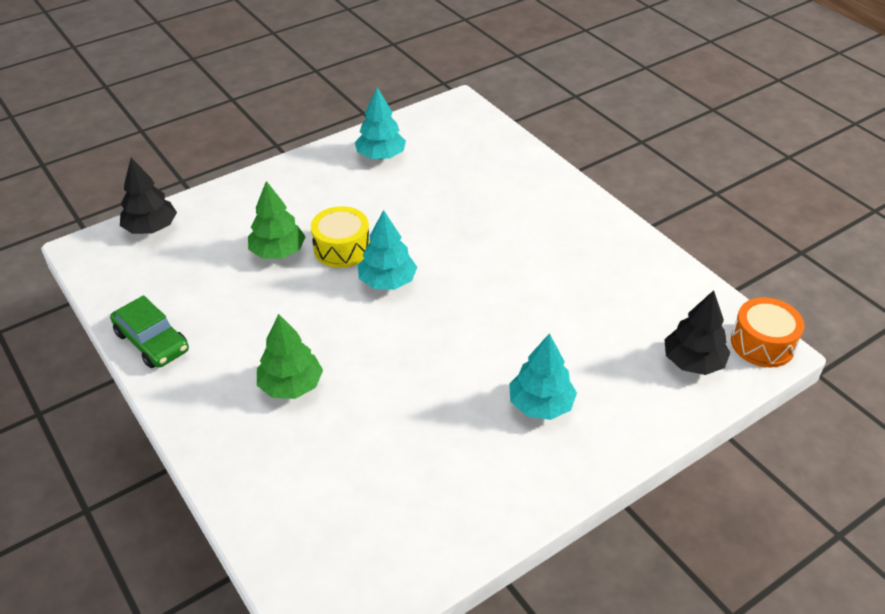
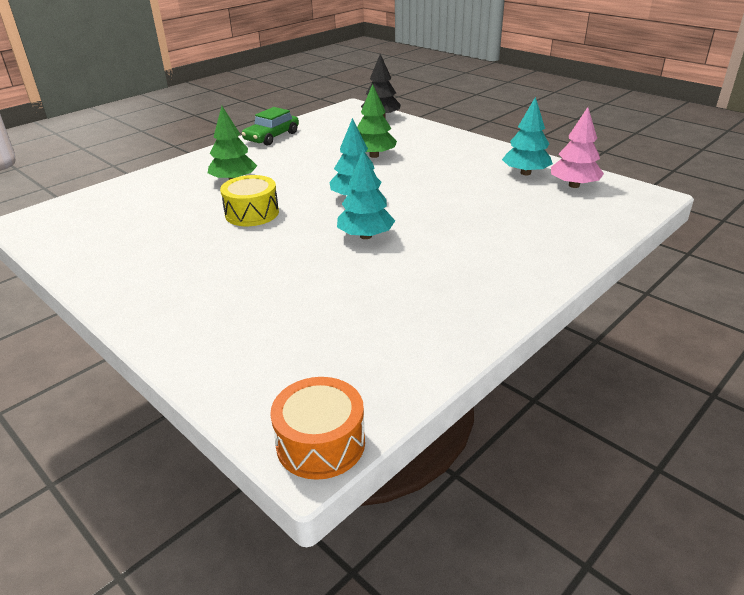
camera: 80 degrees right, 10 degrees down
(342, 248) = (389, 175): yellow drum -> yellow drum (252, 213)
(421, 136) = (574, 185): none -> pink tree
(541, 404) = (213, 282): turquoise tree -> turquoise tree (366, 236)
(693, 362) = (278, 378): black tree -> none

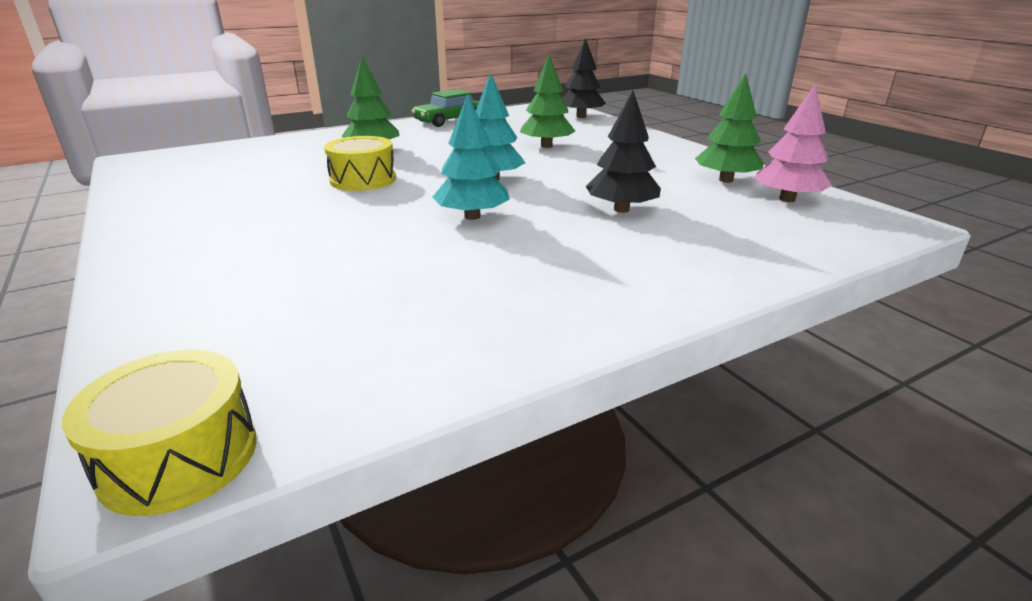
camera: 15 degrees right, 5 degrees down
(320, 443) = (179, 457): orange drum -> yellow drum
(468, 212) = (621, 209): none -> black tree
(525, 173) = (726, 180): turquoise tree -> green tree

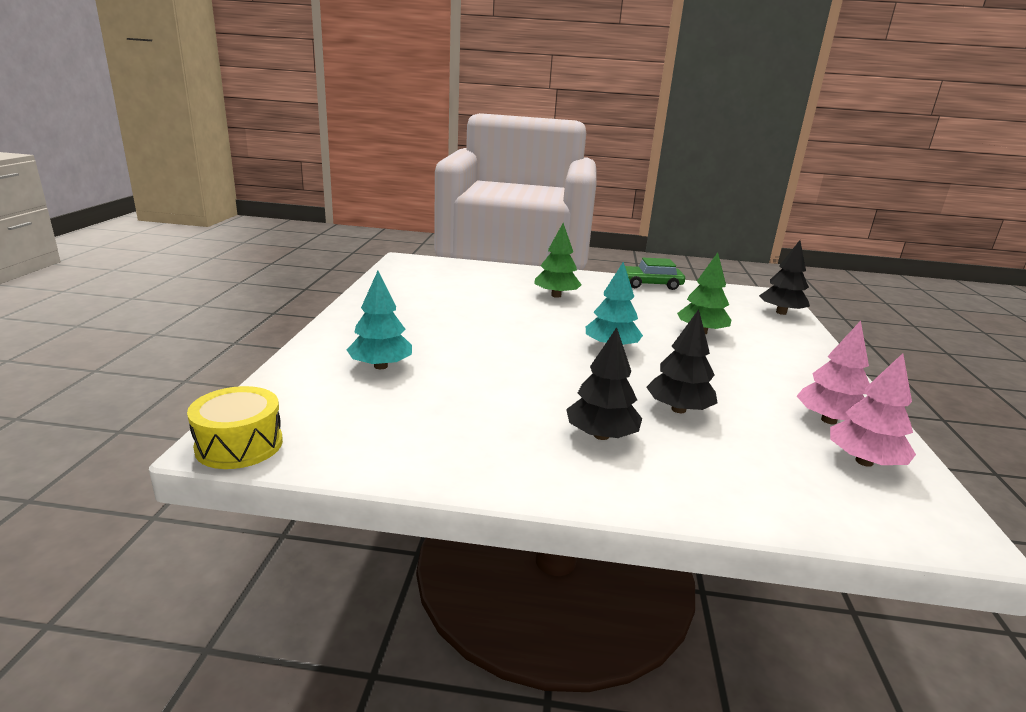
camera: 35 degrees right, 5 degrees down
(363, 179) = (518, 317): yellow drum -> none
(472, 216) = (553, 372): turquoise tree -> turquoise tree (380, 366)
(596, 254) = (601, 435): none -> black tree
(726, 180) = (829, 420): green tree -> pink tree

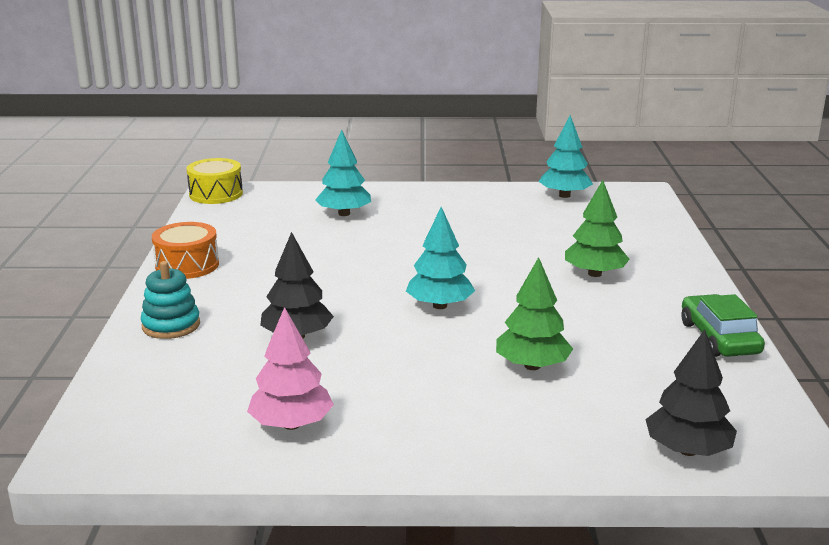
camera: 85 degrees right, 0 degrees up
(396, 280) = (564, 195): none -> turquoise tree
(501, 470) = (187, 265): none -> orange drum
(601, 435) = (240, 299): black tree -> none
(670, 481) = (171, 325): none -> turquoise stacking toy
(864, 461) = (203, 430): pink tree -> none

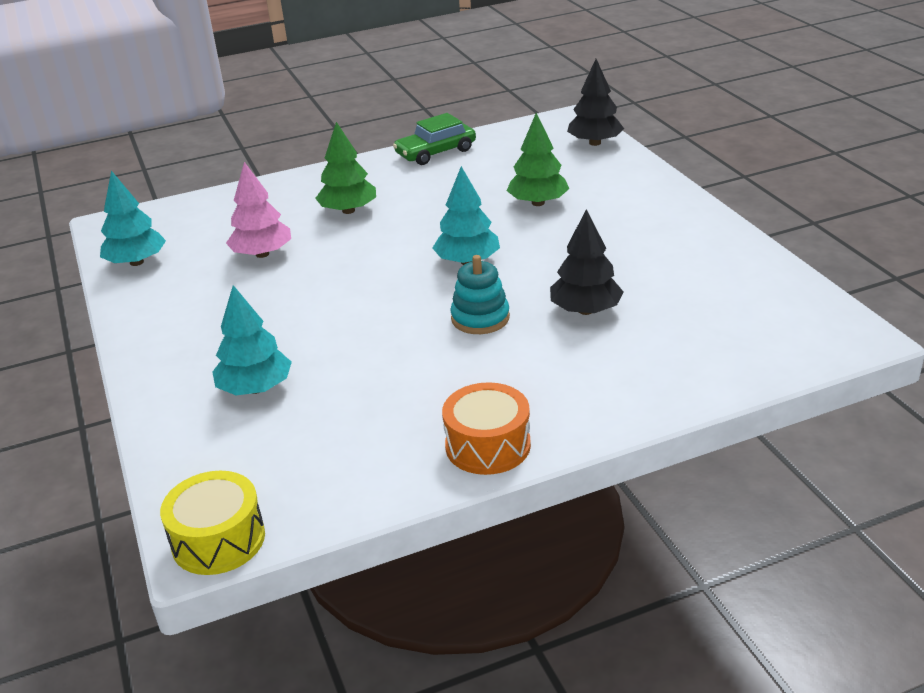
camera: 110 degrees left, 10 degrees up
(171, 325) = (632, 388): turquoise stacking toy -> turquoise stacking toy (480, 318)
(291, 424) = (714, 266): pink tree -> pink tree (262, 254)

